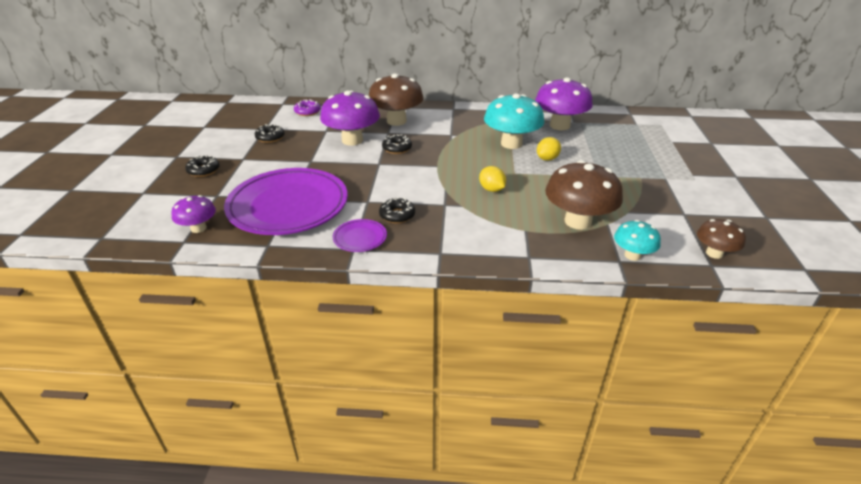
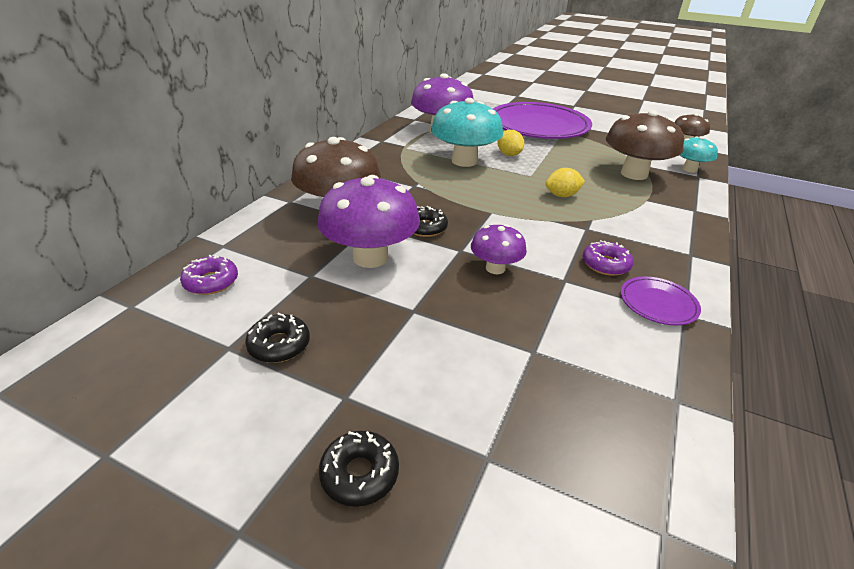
camera: 70 degrees left, 0 degrees up
(198, 228) = (615, 500): purple mushroom -> purple mushroom (495, 268)
(288, 206) = (557, 358): purple plate -> purple plate (538, 126)
(397, 215) = (605, 264): black donut -> purple donut

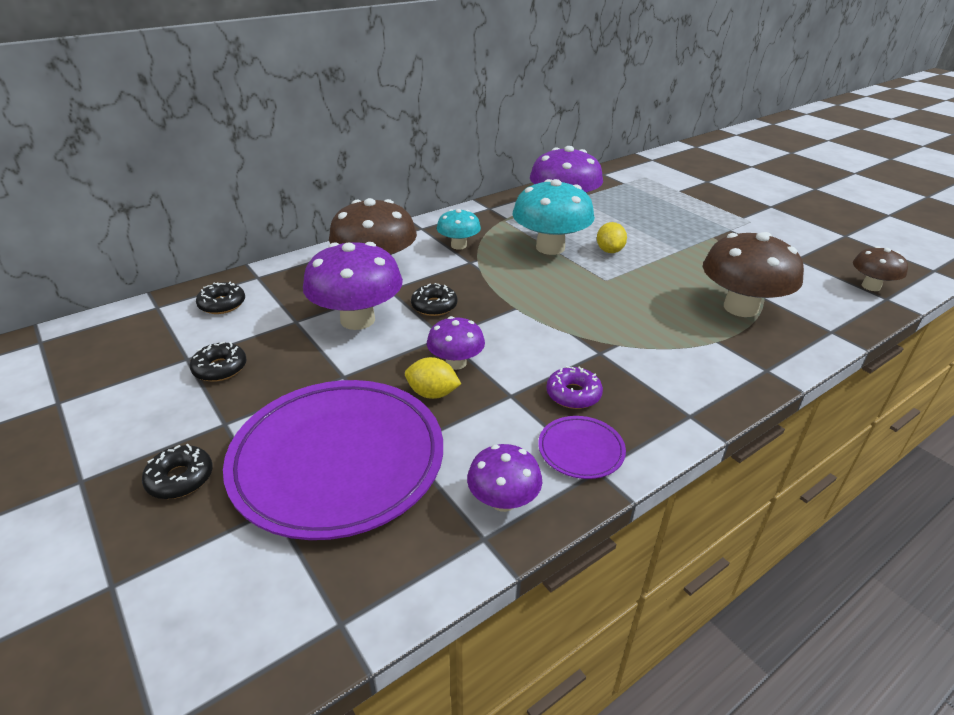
camera: 30 degrees right, 0 degrees up
(211, 282) = (222, 304): purple donut -> black donut
(538, 126) = (687, 224): purple plate -> purple plate (338, 460)
(562, 195) = (615, 310): yellow lemon -> yellow lemon (432, 393)
(655, 364) = (503, 501): none -> purple mushroom
(689, 169) = (830, 320): turquoise mushroom -> turquoise mushroom (458, 245)

